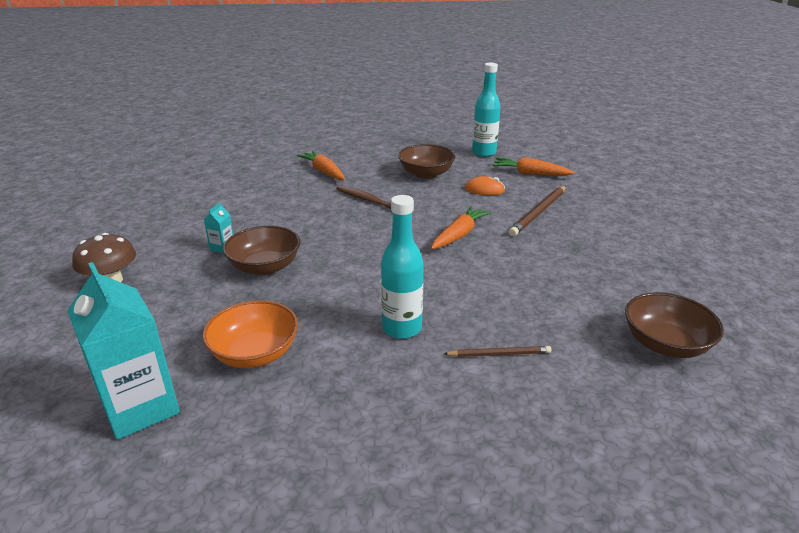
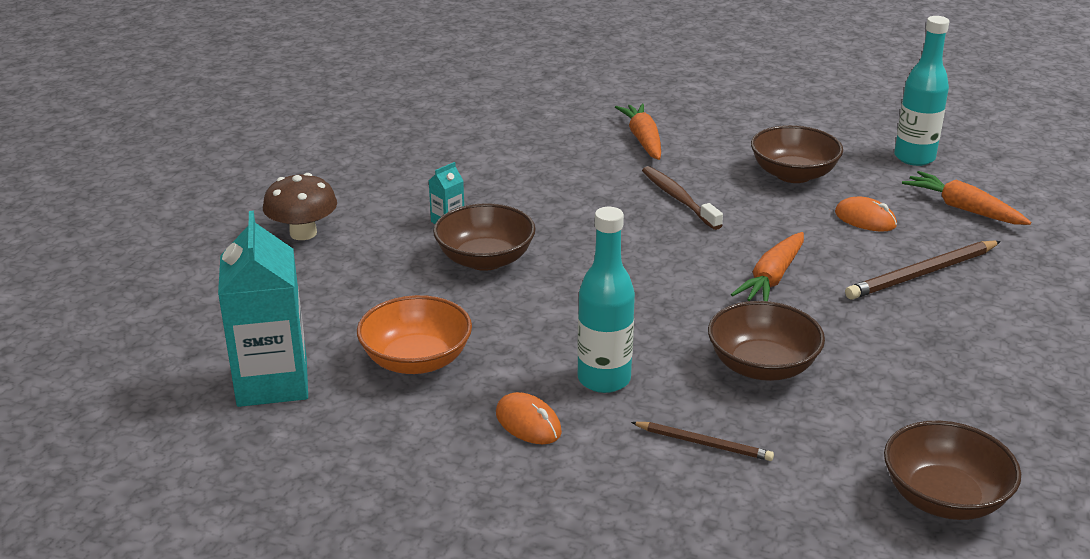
camera: 25 degrees right, 0 degrees up
(370, 377) = (528, 423): none -> orange mouse
(459, 235) = (772, 278): orange carrot -> orange carrot turned 150 degrees clockwise
(495, 290) = (762, 366): none -> brown bowl

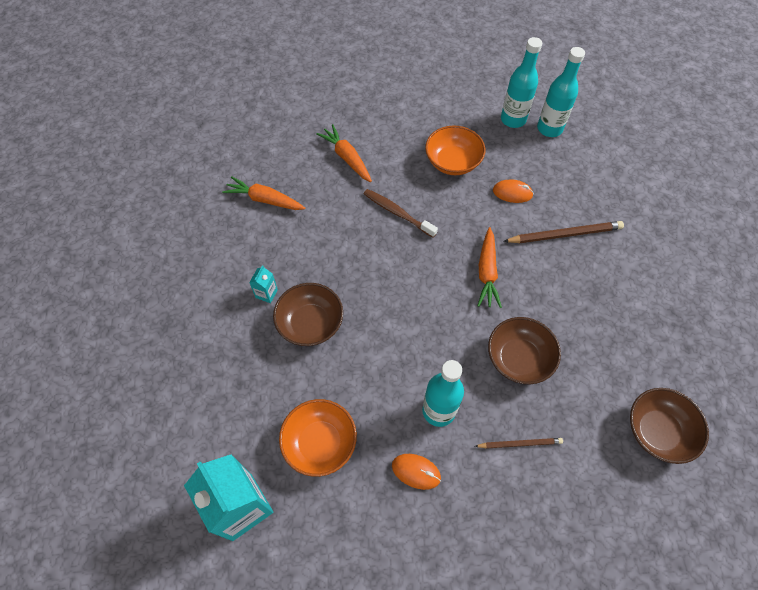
camera: 25 degrees left, 30 degrees up
(303, 233) = (176, 344): brown mushroom -> none
(793, 174) = (453, 162): brown bowl -> orange bowl
(922, 274) = (565, 234): brown pencil -> brown pencil turned 135 degrees counterclockwise
(963, 208) = (560, 161): orange carrot -> orange carrot (264, 200)
(967, 177) = (549, 129): none -> turquoise bottle

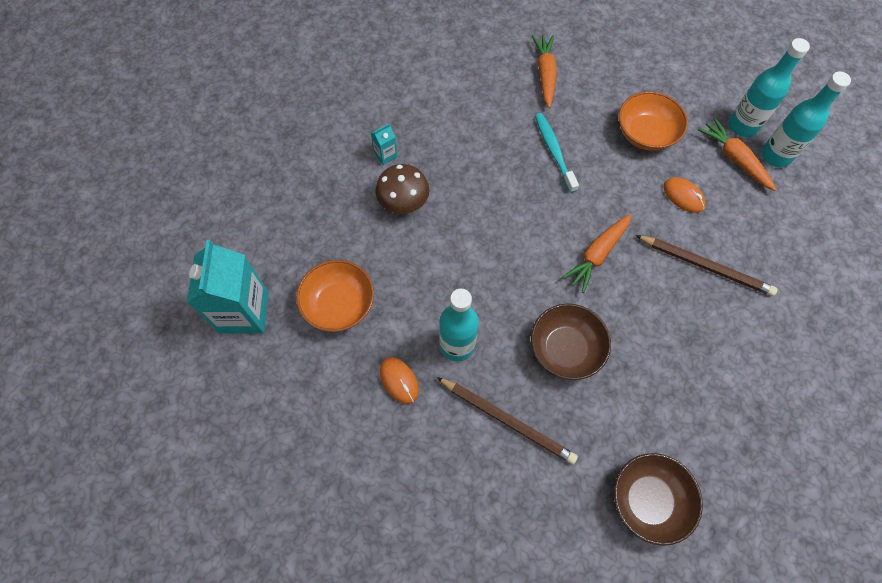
camera: 35 degrees right, 5 degrees up
(264, 200) = (443, 72): orange carrot -> orange carrot (734, 159)
(310, 323) = (403, 202): brown bowl -> brown mushroom
(397, 213) = (554, 151): brown toothbrush -> turquoise toothbrush
(520, 443) = (507, 420): brown pencil -> brown pencil, size x1.66

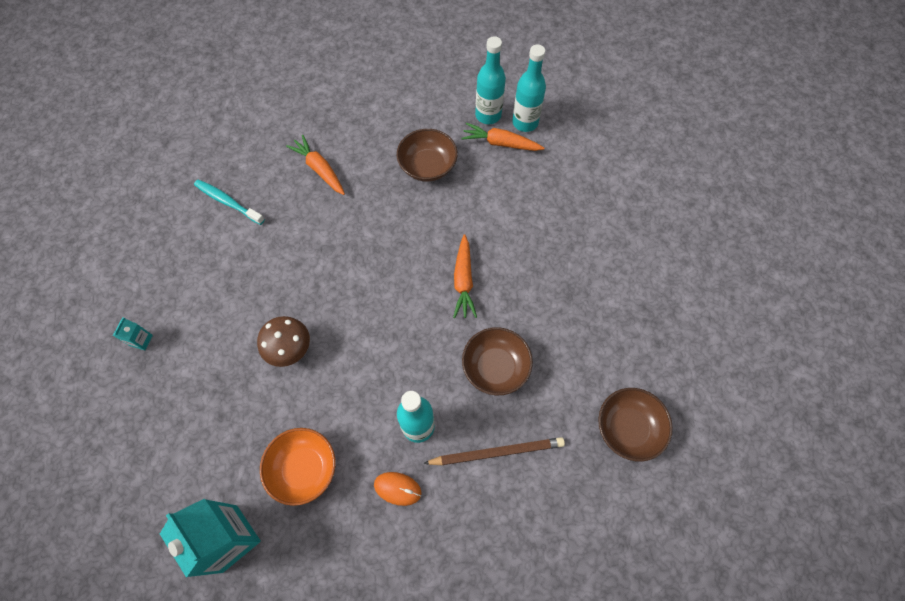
camera: 40 degrees left, 0 degrees up
(385, 155) = (244, 321): turquoise carton -> turquoise carton (141, 340)
(554, 151) = (373, 225): turquoise toothbrush -> turquoise toothbrush (228, 202)
(645, 134) = (427, 166): orange bowl -> brown bowl
(683, 196) = (488, 194): orange mouse -> none
(705, 266) = (540, 235): brown pencil -> none

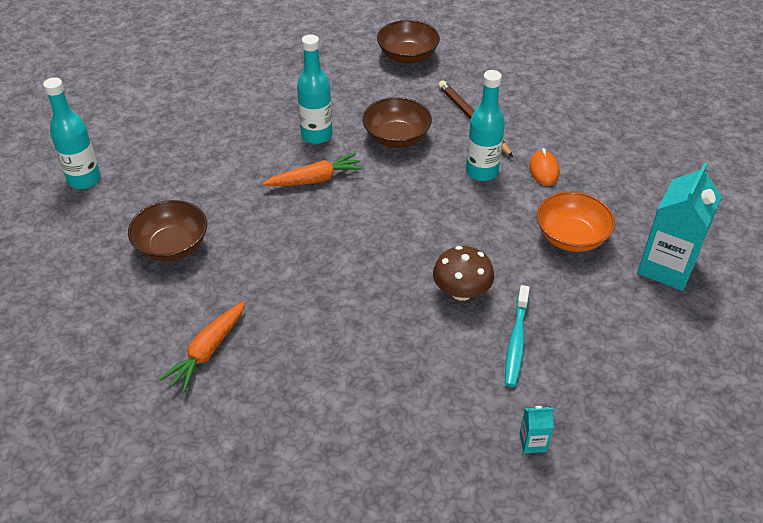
camera: 110 degrees left, 20 degrees down
(228, 202) = (295, 436): turquoise toothbrush -> turquoise toothbrush (516, 342)
(488, 115) = (78, 213): turquoise bottle -> turquoise bottle (316, 135)
(500, 143) = (121, 193): orange carrot -> none

